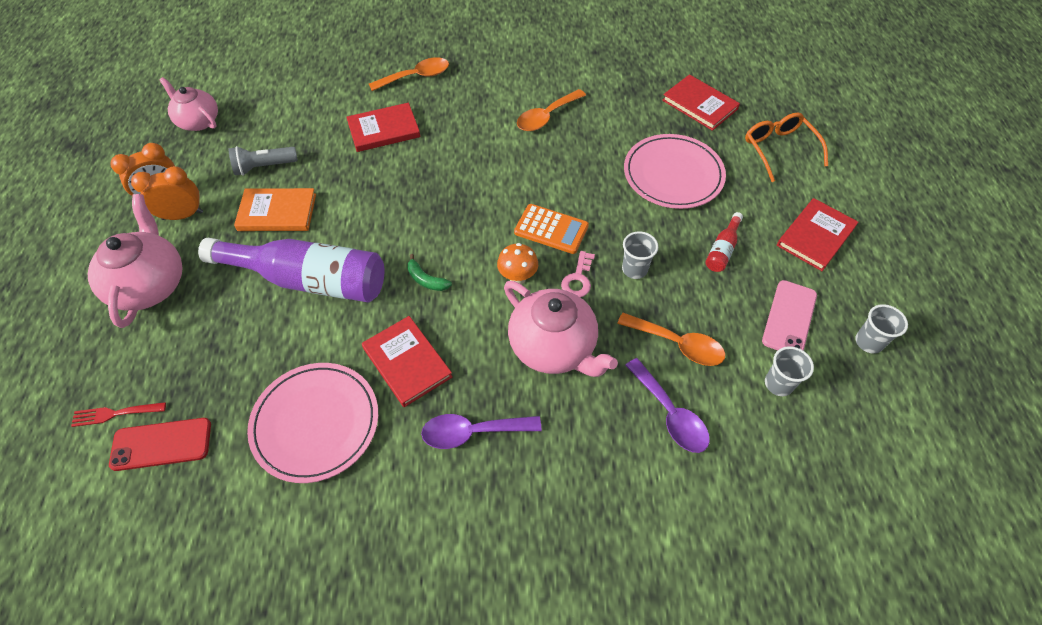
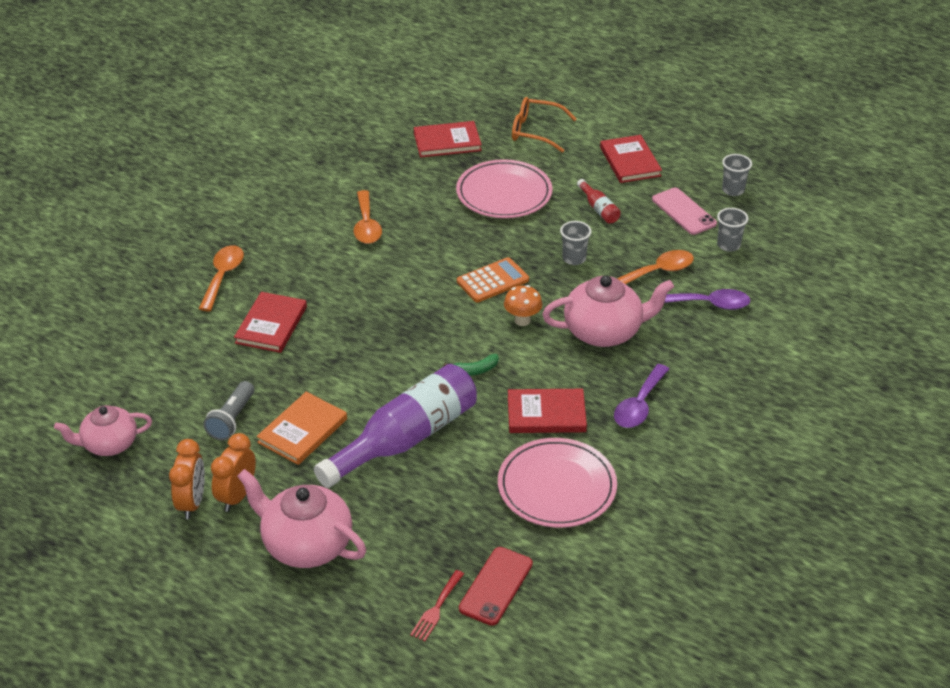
camera: 55 degrees left, 15 degrees down
(578, 279) = (555, 290): pink key -> none

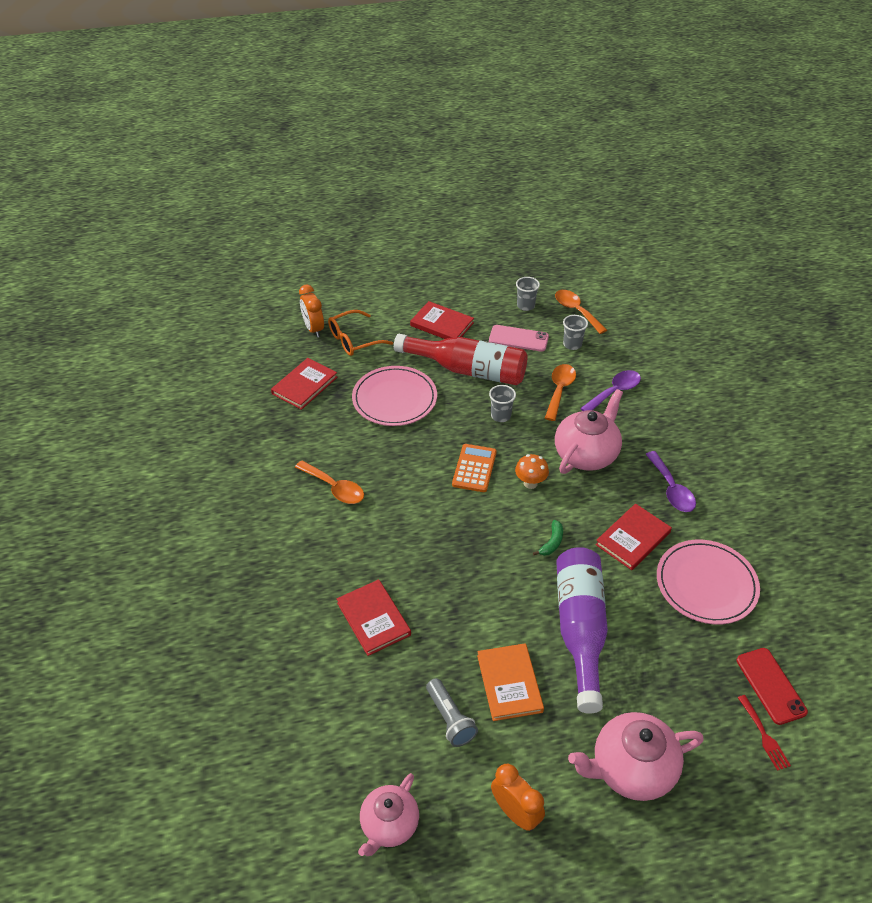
camera: 45 degrees left, 5 degrees up
(223, 276) = (283, 608): orange spoon -> orange spoon (576, 311)
(237, 496) = (537, 776): orange clock -> orange clock (313, 329)
(598, 209) = (468, 370): red bottle -> red bottle, size x2.38

